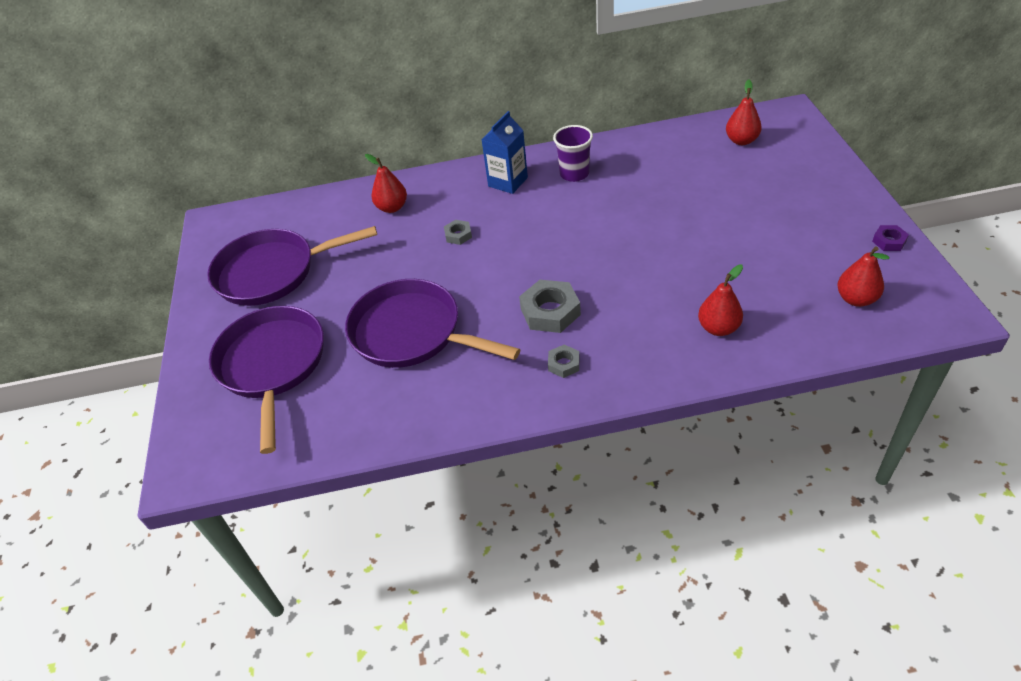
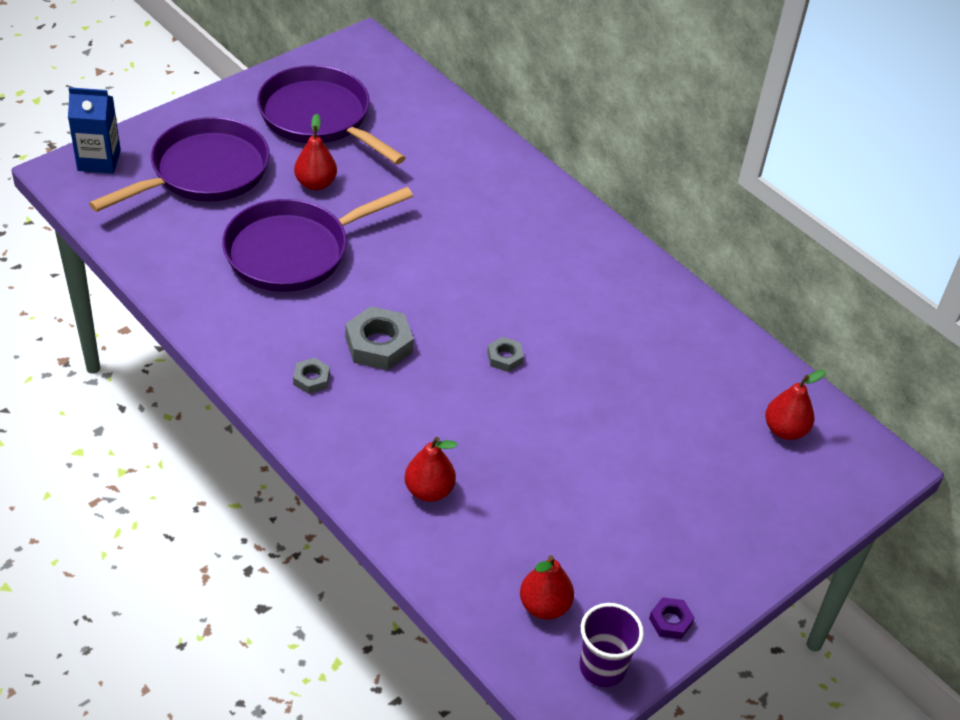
camera: 50 degrees right, 0 degrees up
(392, 207) = (464, 163): red pear -> red pear (316, 184)
(412, 333) = (294, 251): purple pan -> purple pan turned 120 degrees counterclockwise
(458, 235) = (452, 231): grey nut -> grey nut (504, 357)
(508, 182) = (564, 239): blue carton -> blue carton (99, 160)
(574, 174) = (615, 291): purple cup -> purple cup (602, 667)

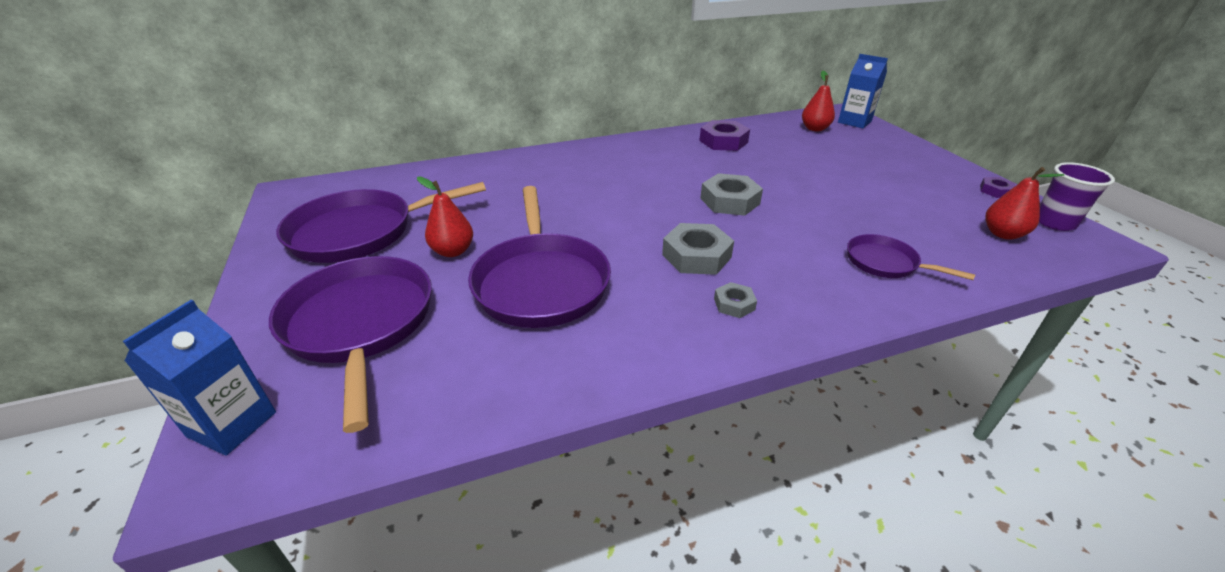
camera: 65 degrees left, 10 degrees down
(429, 490) = (885, 263): red pear -> purple pan
(504, 357) = (729, 201): grey nut -> grey nut, size x1.85
(674, 335) = (723, 141): none -> purple nut
(848, 478) = (854, 122): none -> blue carton

